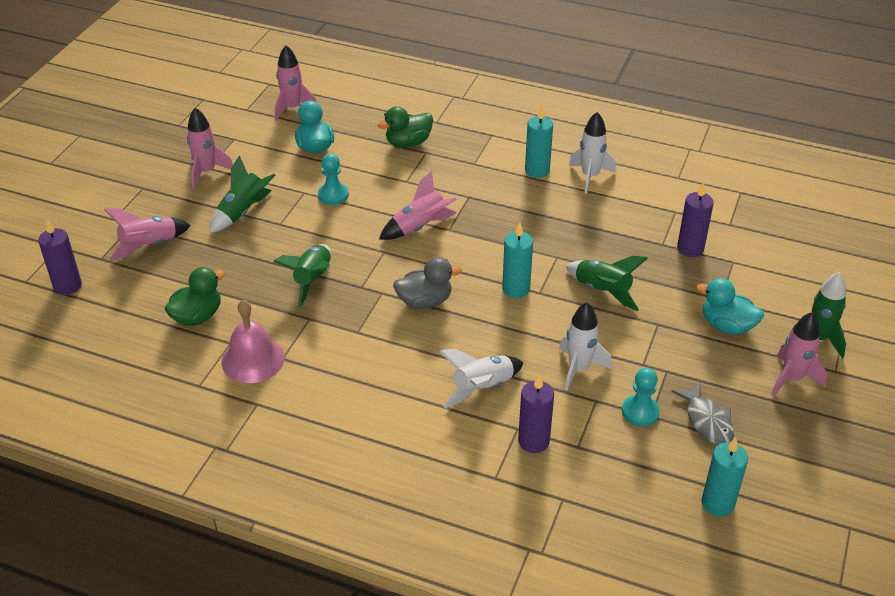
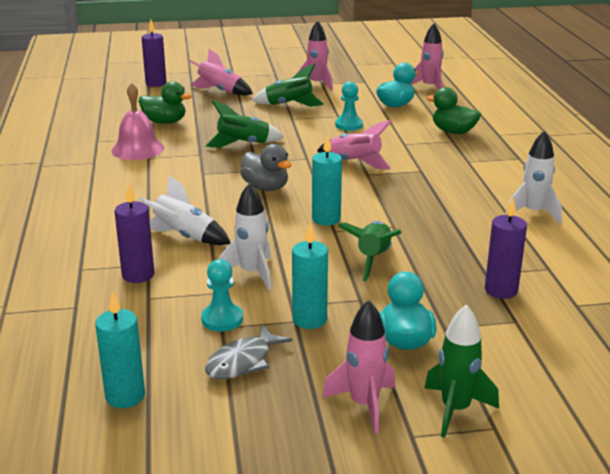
camera: 60 degrees right, 15 degrees down
(537, 170) = (501, 188): turquoise candle -> turquoise candle (309, 319)

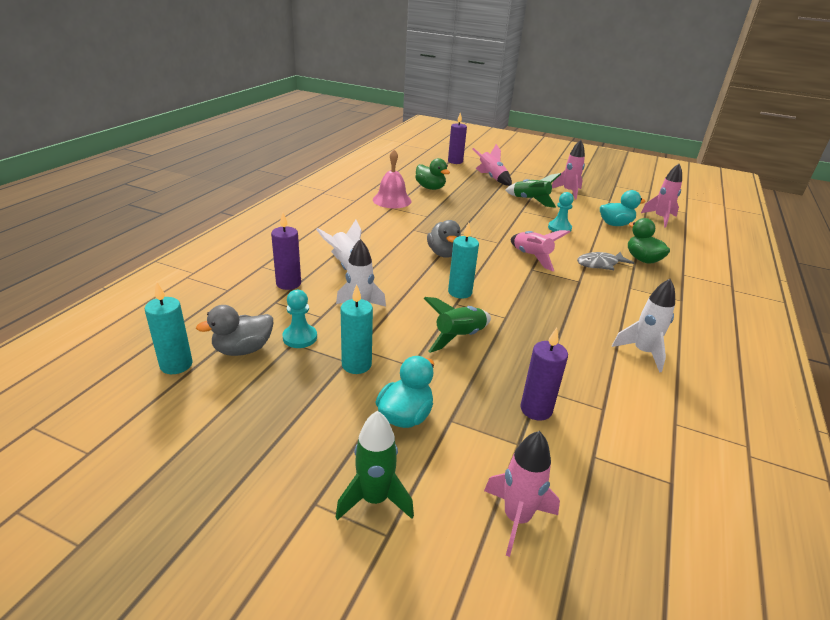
camera: 30 degrees right, 5 degrees up
(178, 353) = (243, 349): none -> grey duck
(243, 144) = (464, 218): green rocket -> none
(243, 362) = (274, 376): grey fish -> grey fish (600, 264)
(364, 405) = (312, 455): pink rocket -> pink rocket (516, 518)

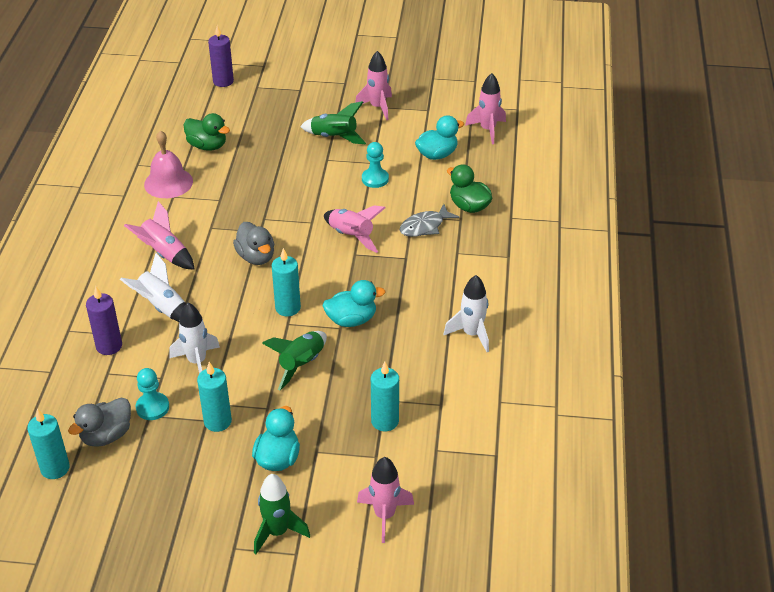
camera: 15 degrees left, 10 degrees up
(491, 178) = (278, 104): pink rocket -> pink rocket (164, 253)
(518, 314) = (351, 320): none -> turquoise duck
(536, 409) = (385, 421): purple candle -> turquoise candle

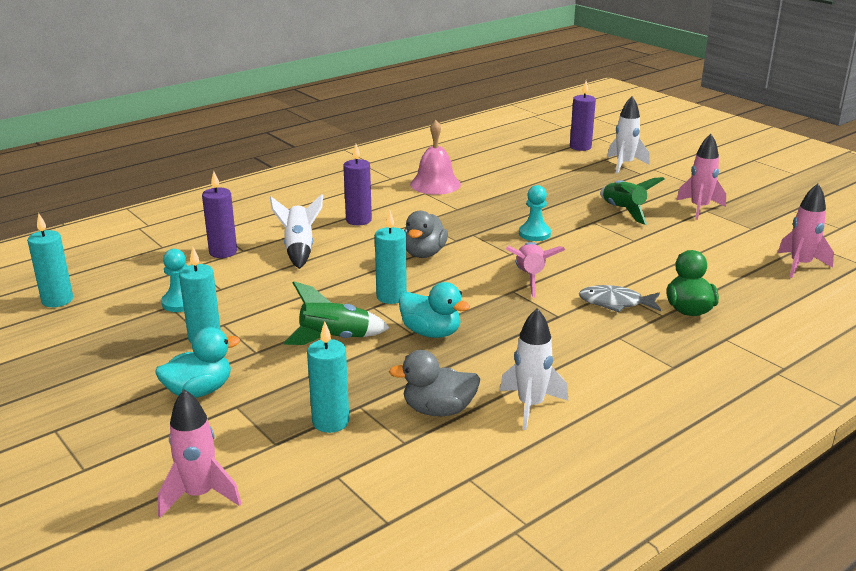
camera: 45 degrees right, 15 degrees down
(106, 435) = (121, 301): grey duck -> grey duck (438, 410)
(164, 253) = (358, 220): pink rocket -> purple candle
(197, 362) = (261, 293): white rocket -> white rocket (624, 165)
(207, 146) = (503, 176): green duck -> none
(277, 532) = (101, 442): green rocket -> none
(375, 179) = (618, 251): turquoise pawn -> turquoise pawn (534, 234)
(437, 154) = (712, 260): turquoise duck -> none

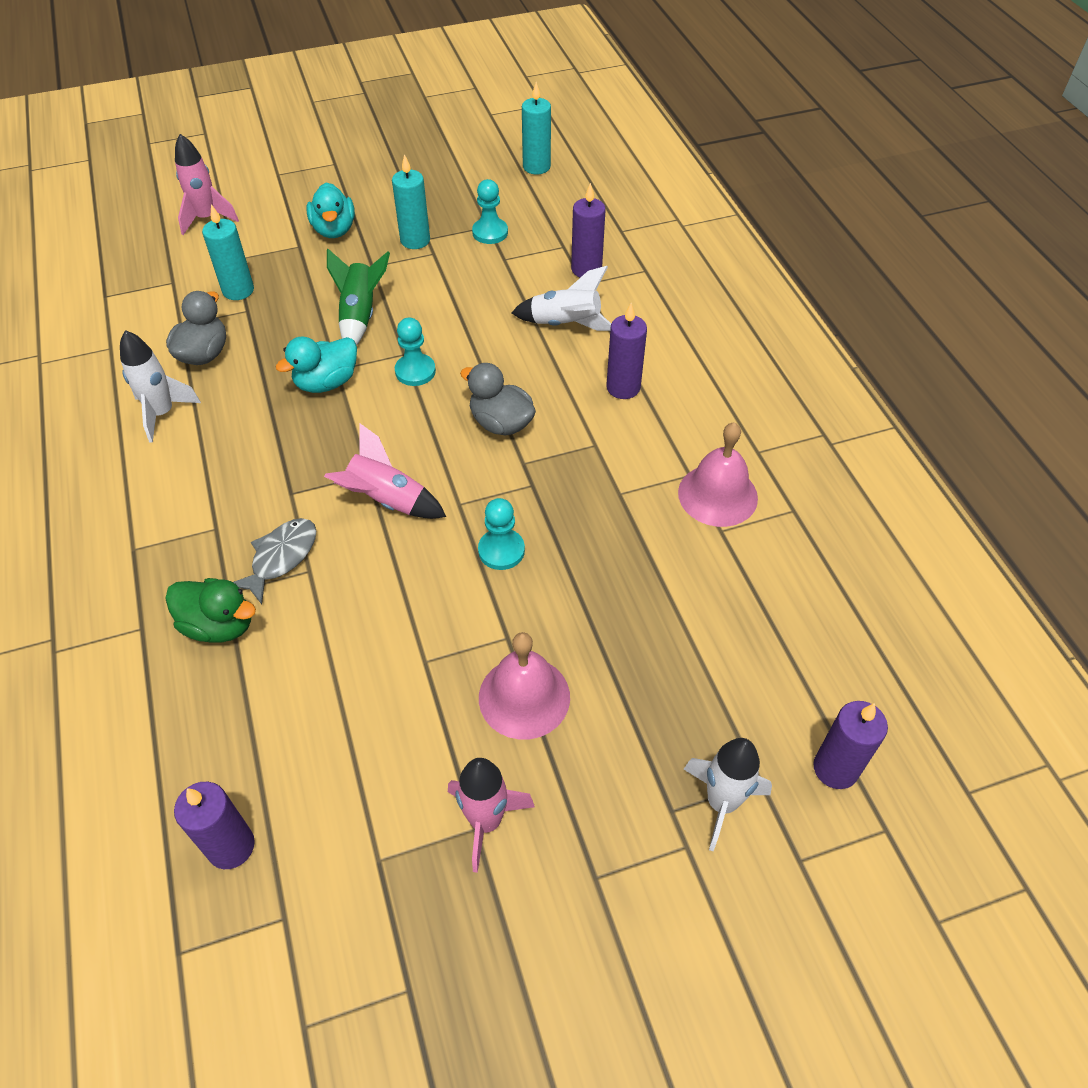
camera: 110 degrees right, 25 degrees up
(391, 297) = (415, 371): turquoise candle -> turquoise pawn
(623, 211) = (524, 697): green rocket -> pink bell
(800, 265) = (231, 846): pink rocket -> purple candle

